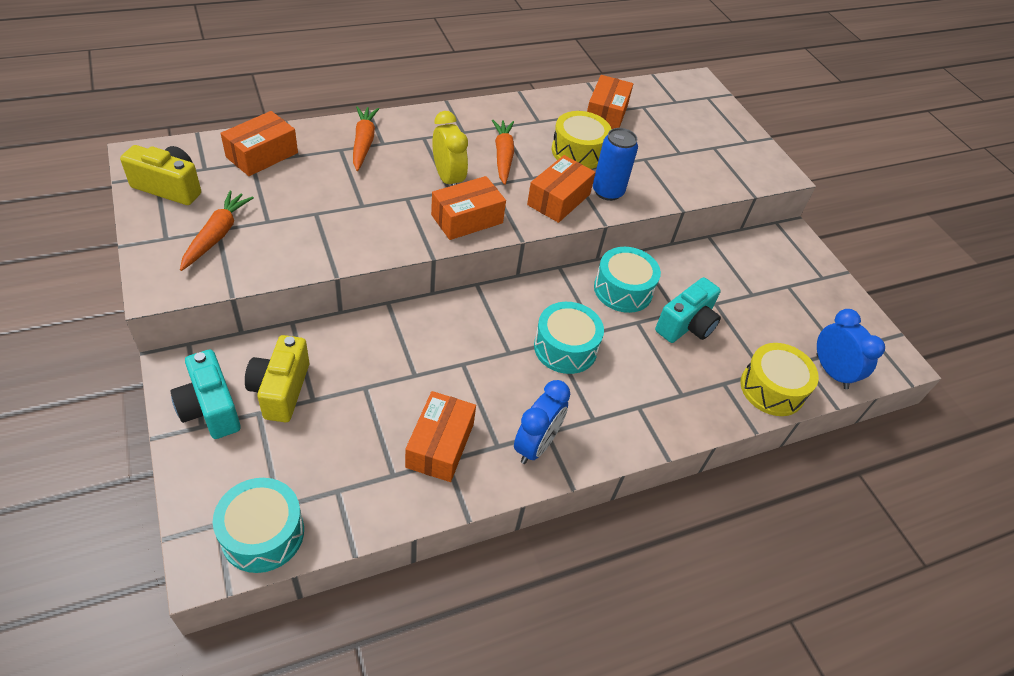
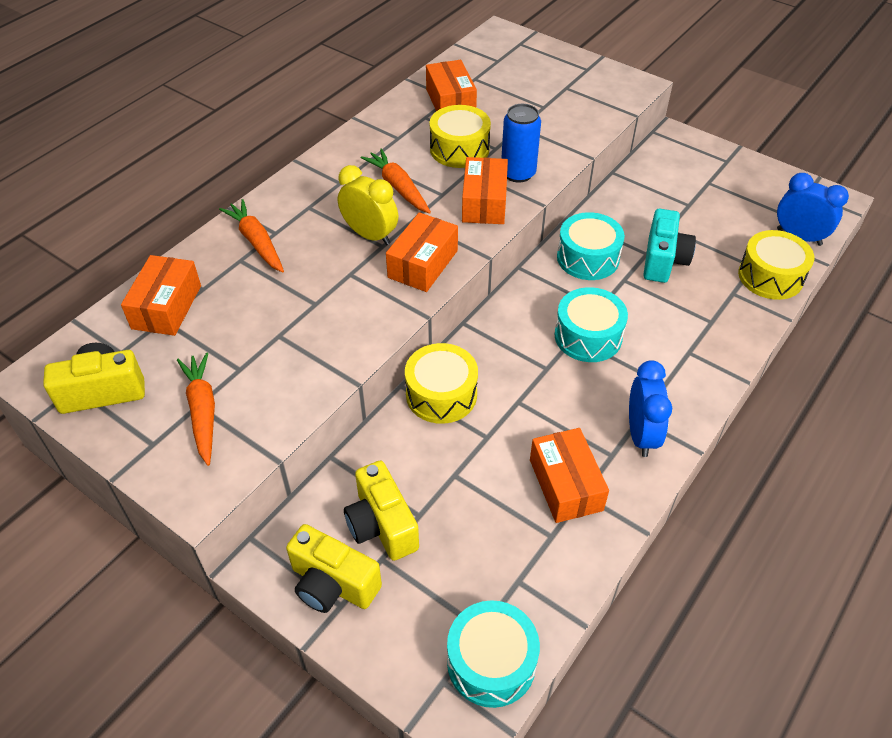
camera: 25 degrees left, 0 degrees up
(210, 408) = (333, 584): turquoise camera -> yellow camera
(411, 325) = (441, 394): none -> yellow drum

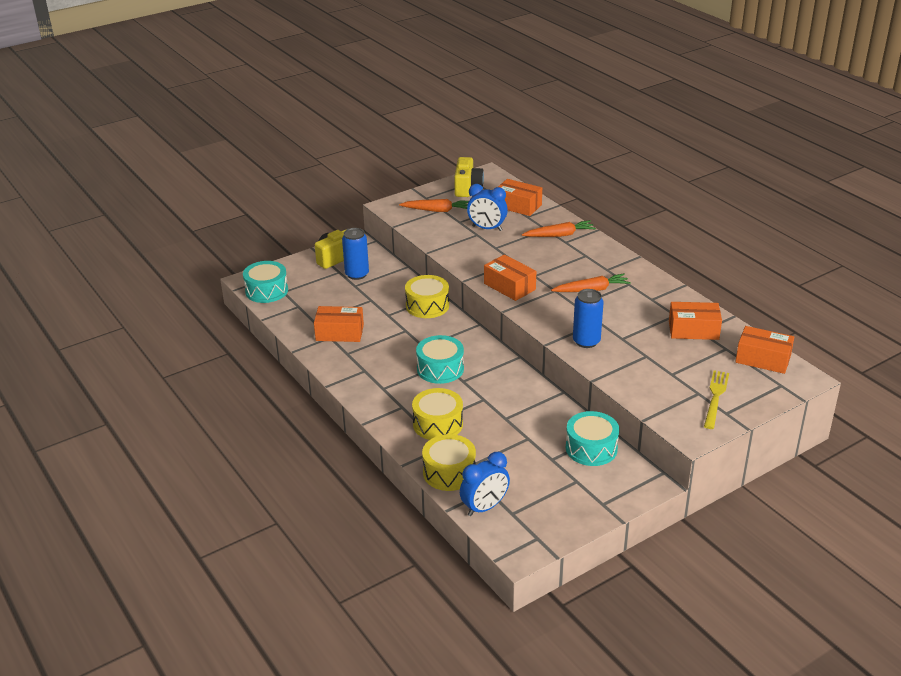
camera: 110 degrees right, 15 degrees down
(370, 235) = (546, 272): yellow clock -> none
(381, 525) = (357, 274): yellow camera -> blue can
(459, 149) = (627, 322): yellow drum -> yellow drum (438, 424)
(484, 202) = (559, 320): orange box -> orange box (763, 359)
(566, 77) = (715, 397): none -> yellow fork
(588, 258) = (514, 389): turquoise drum -> turquoise drum (591, 448)
(641, 435) = (353, 367): blue clock -> blue clock (487, 228)
(663, 260) = (494, 424): turquoise camera -> none

